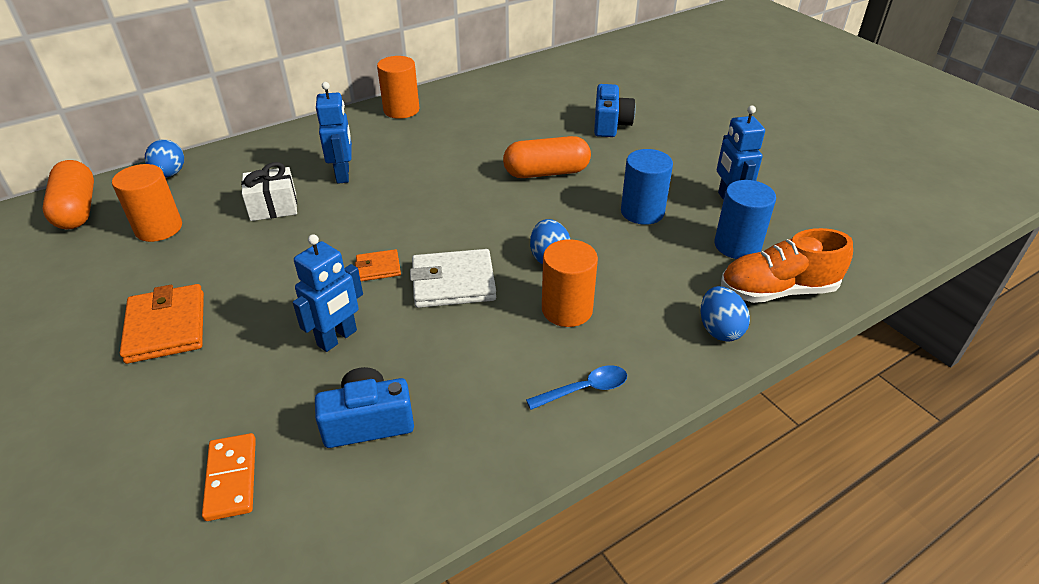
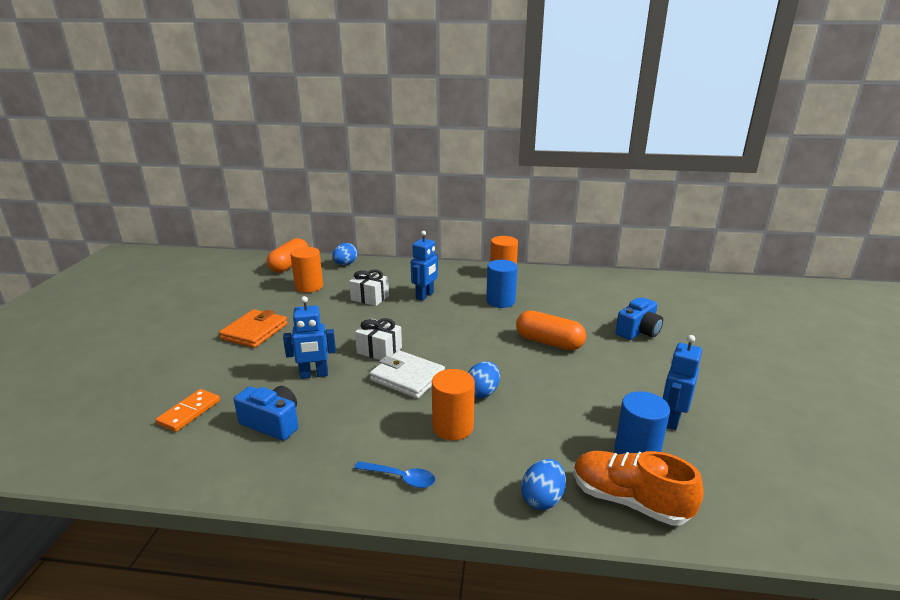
camera: 40 degrees right, 15 degrees down
(378, 268) = (379, 350): orange wallet -> white gift
(642, 212) = (587, 395): blue cylinder -> blue cylinder (500, 301)

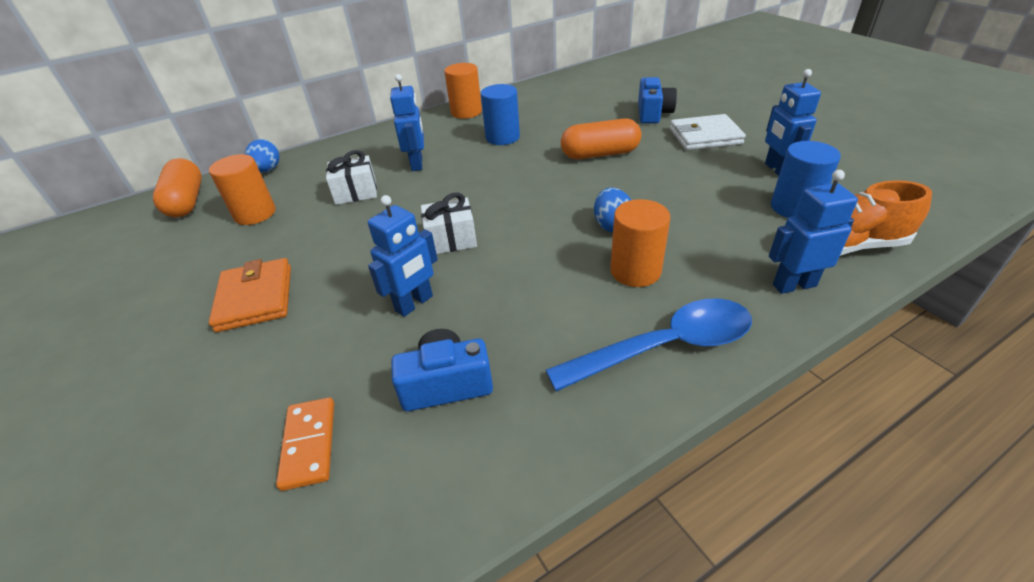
camera: 35 degrees left, 15 degrees up
(400, 478) = (664, 347): blue spoon -> blue spoon, size x1.98
(407, 377) = (522, 250): white wallet -> white wallet (705, 136)
(542, 499) = (793, 285): blue egg -> blue robot

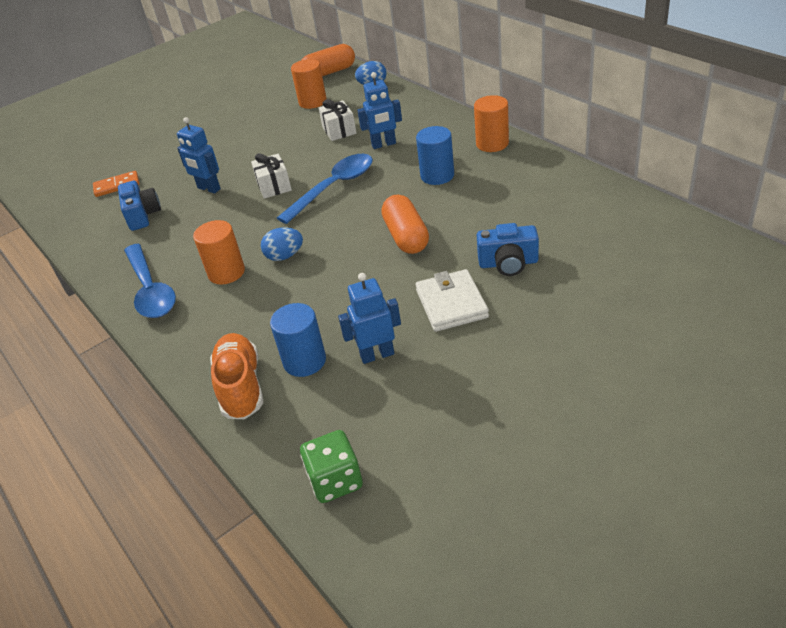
camera: 85 degrees right, 0 degrees up
(255, 298) = (224, 134): orange wallet -> none
(485, 195) = (333, 188): none -> blue spoon
(793, 285) = (197, 351): blue robot -> none
(941, 189) = (335, 481): none -> green dice

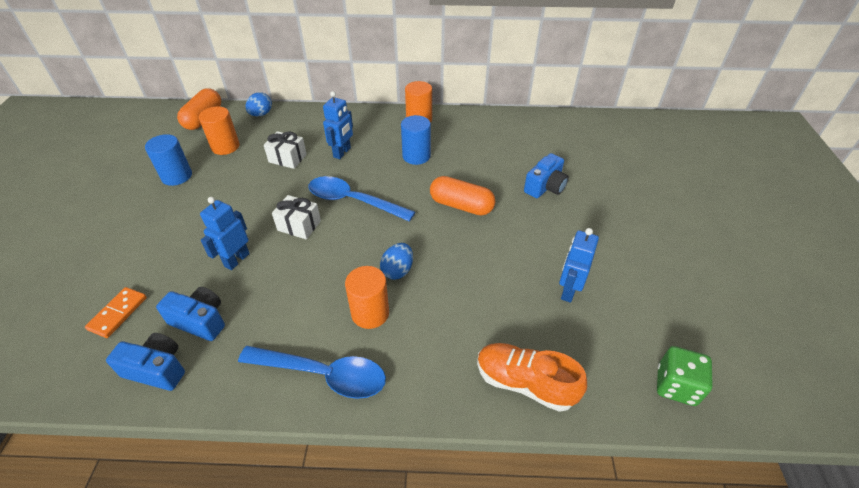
camera: 55 degrees left, 5 degrees up
(91, 229) = (157, 369): none -> blue camera
(208, 189) = (237, 260): blue robot -> blue robot turned 135 degrees clockwise
(304, 361) = (534, 330): blue cylinder -> blue cylinder (177, 176)
(333, 188) = (353, 201): blue spoon -> blue spoon turned 60 degrees counterclockwise
(451, 304) = (555, 230): white wallet -> none

